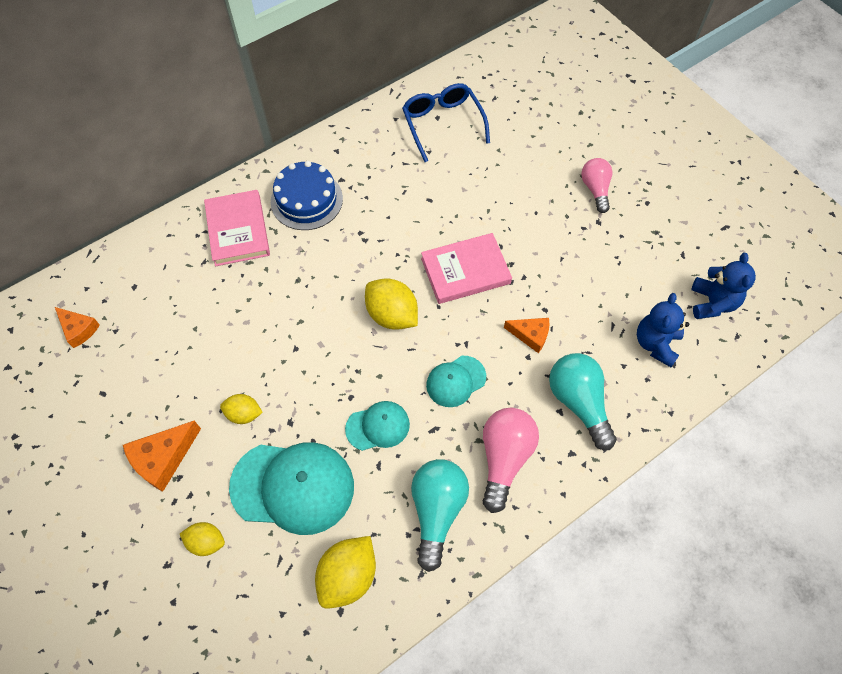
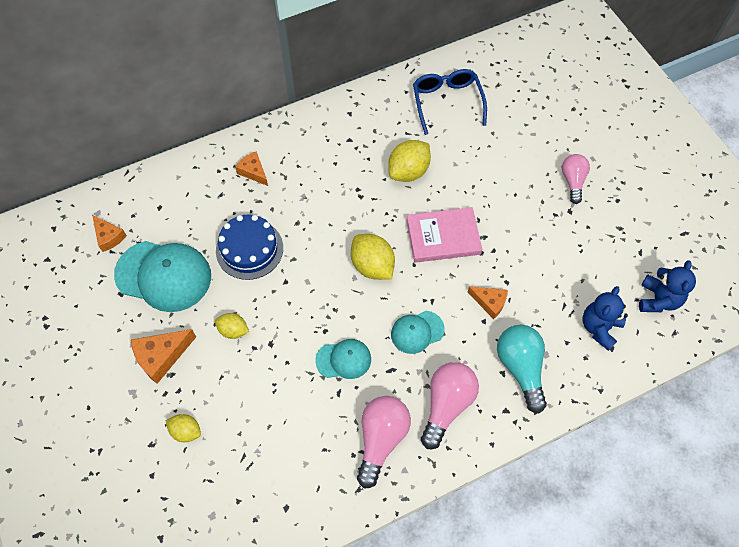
camera: 10 degrees right, 0 degrees up
(238, 230) = (253, 172): pink book -> orange cheese
(293, 486) = (264, 398): turquoise cap -> turquoise cap (163, 275)
(306, 200) = (316, 154): blue cake -> blue cake (249, 249)
(348, 576) = (297, 480): yellow lemon -> yellow lemon (408, 171)
(437, 511) = (381, 439): turquoise light bulb -> pink light bulb

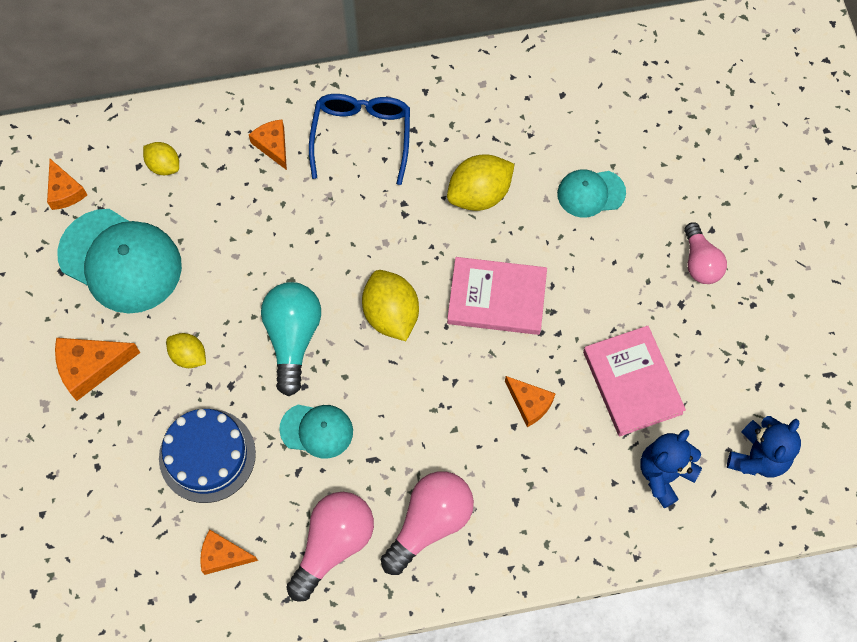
camera: 15 degrees right, 5 degrees up
(186, 431) = (97, 470): yellow lemon -> yellow lemon (164, 166)
(249, 249) = (238, 252): blue cake -> blue cake (207, 455)
(301, 469) = (223, 556): none -> orange cheese
(417, 332) = (422, 418): turquoise cap -> turquoise cap (590, 193)
(447, 102) = (564, 106): blue glasses -> blue glasses (362, 136)
(520, 368) = (541, 500): turquoise light bulb -> turquoise light bulb (293, 338)
(555, 271) = (632, 382): none -> pink book
(573, 181) = (700, 262): pink light bulb -> pink light bulb turned 150 degrees clockwise

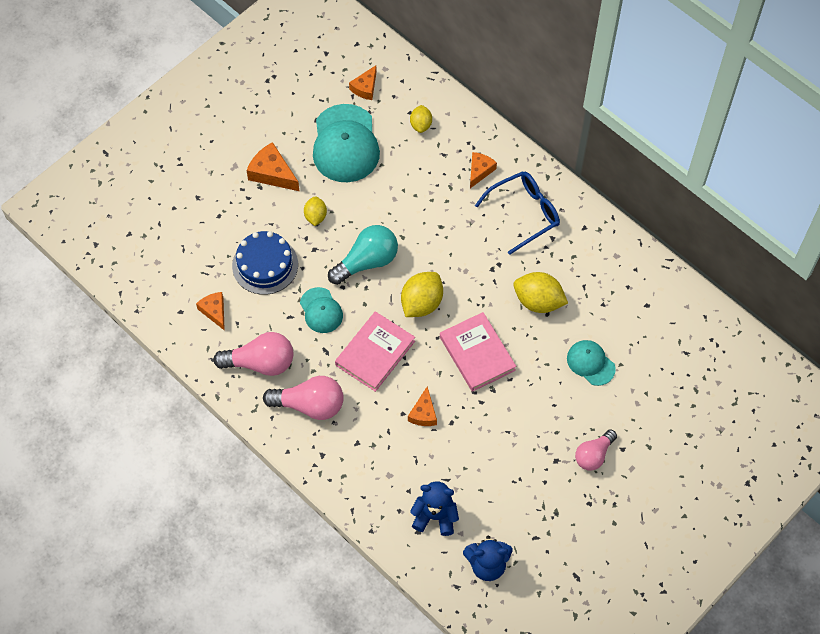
camera: 55 degrees right, 5 degrees down
(632, 382) = (481, 463): pink book -> pink book (375, 353)

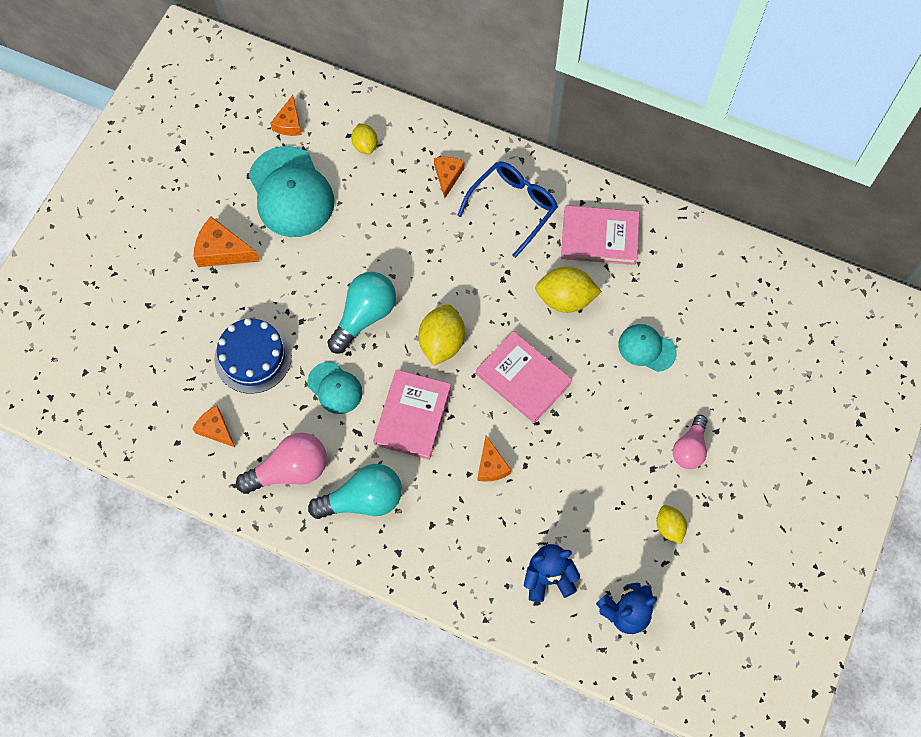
camera: 20 degrees left, 5 degrees up
(310, 405) = (363, 500): pink light bulb -> turquoise light bulb
(315, 216) = (289, 284): yellow lemon -> yellow lemon (669, 527)
(587, 261) = (599, 237): none -> pink book

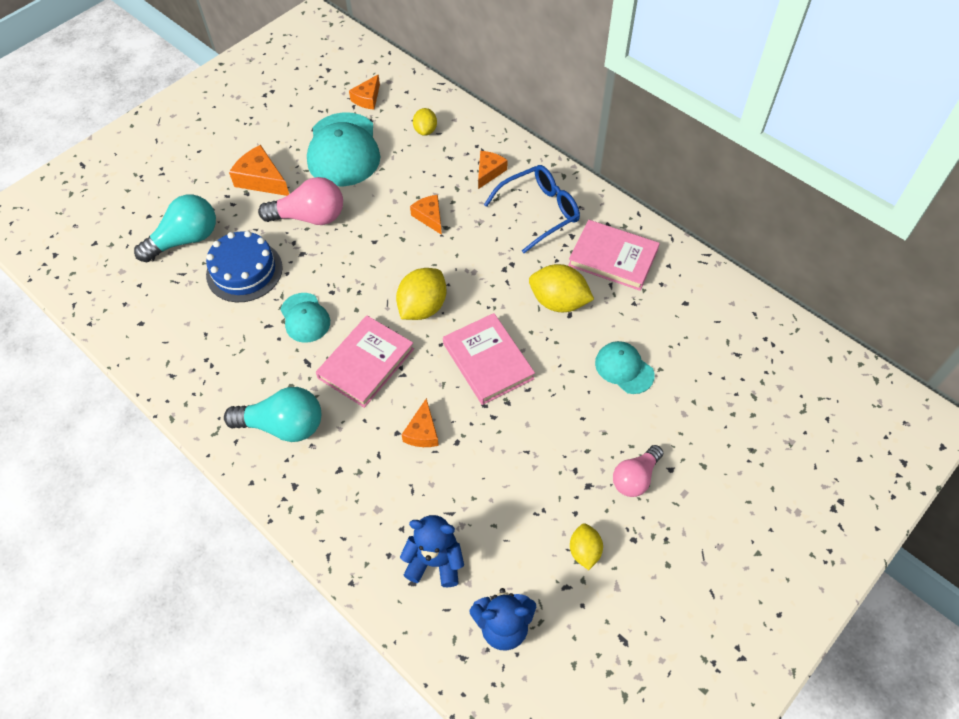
camera: 20 degrees right, 10 degrees down
(215, 429) = (180, 322): orange cheese -> orange cheese (429, 217)
(290, 470) = (228, 378): pink light bulb -> pink light bulb (310, 217)
(364, 316) = (361, 265): turquoise light bulb -> turquoise light bulb (186, 239)

